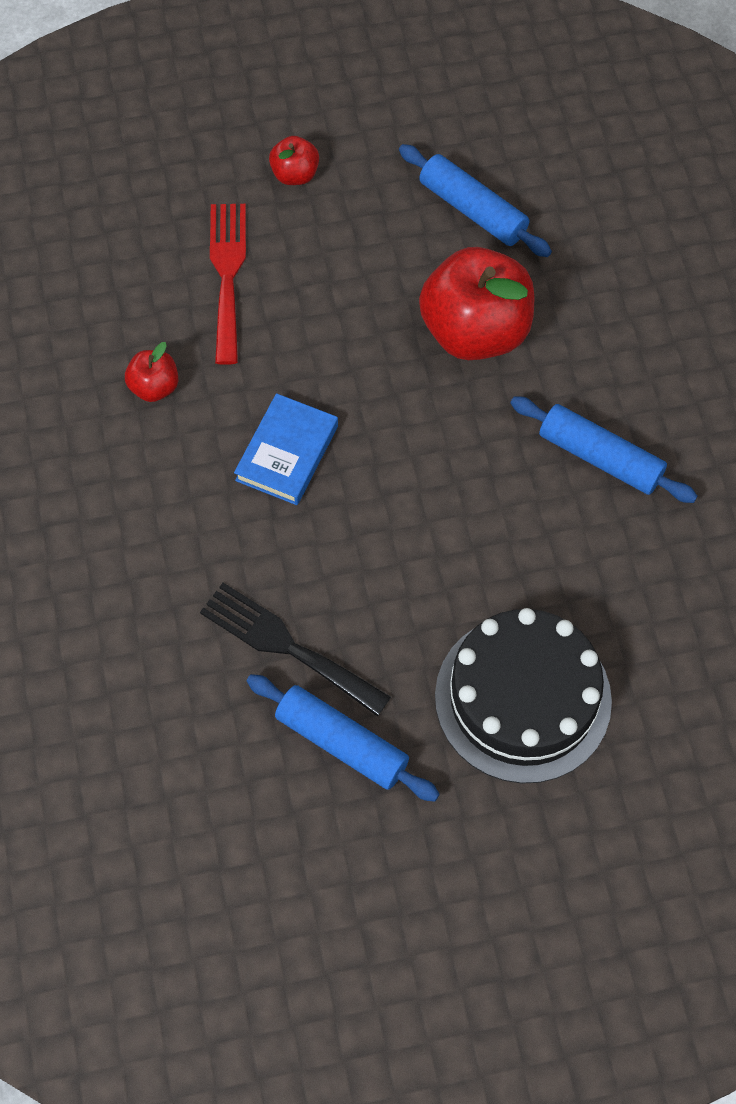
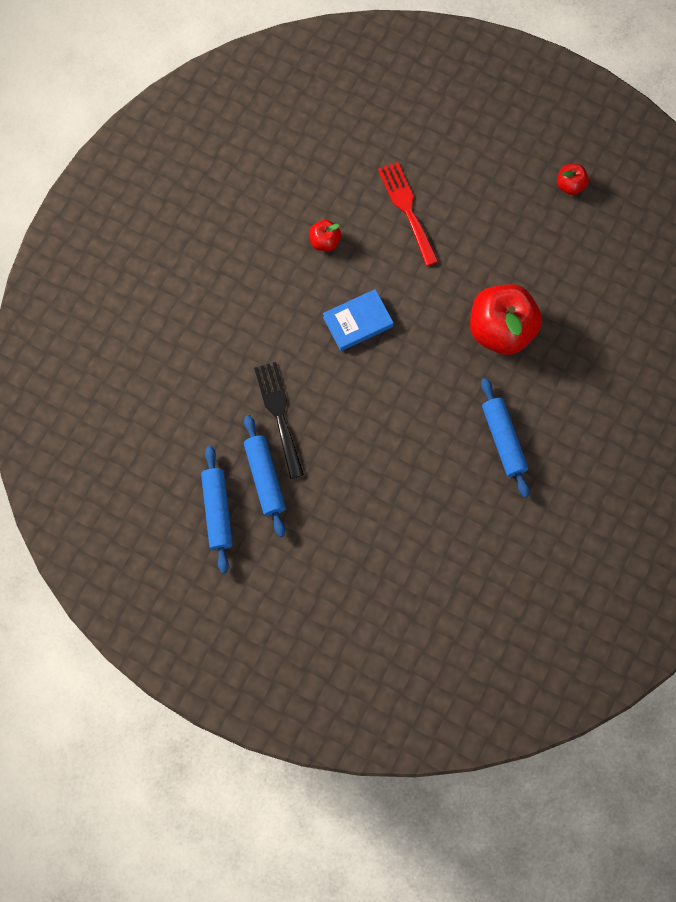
camera: 40 degrees right, 10 degrees up
(227, 274) = (407, 209): red fork -> red fork turned 60 degrees counterclockwise
(295, 174) = (485, 180): red apple -> red apple (570, 185)
(472, 210) = (557, 265): blue rolling pin -> blue rolling pin (217, 511)
(523, 698) = (362, 523): black cake -> none

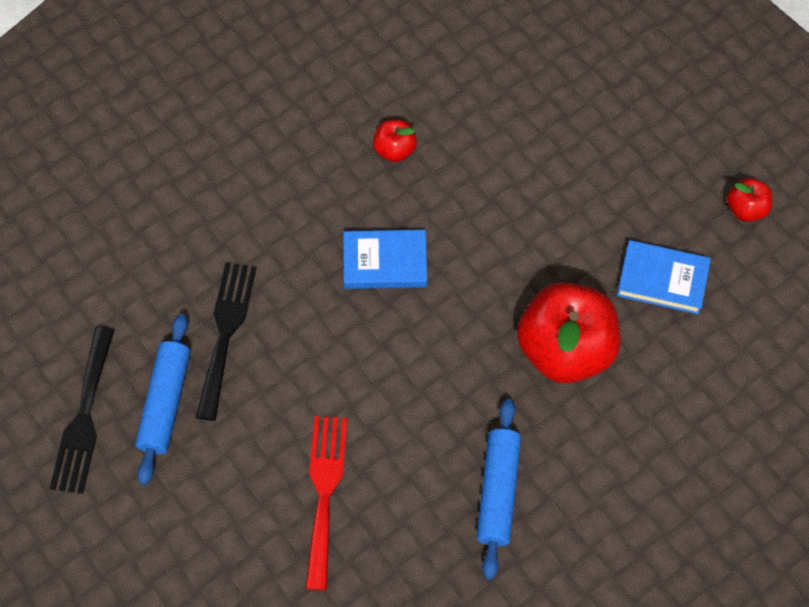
camera: 25 degrees right, 10 degrees down
(217, 511) = (84, 417): blue rolling pin -> black fork
(407, 209) = (518, 153): red fork -> red fork (324, 492)
(539, 256) = (662, 280): none -> blue book

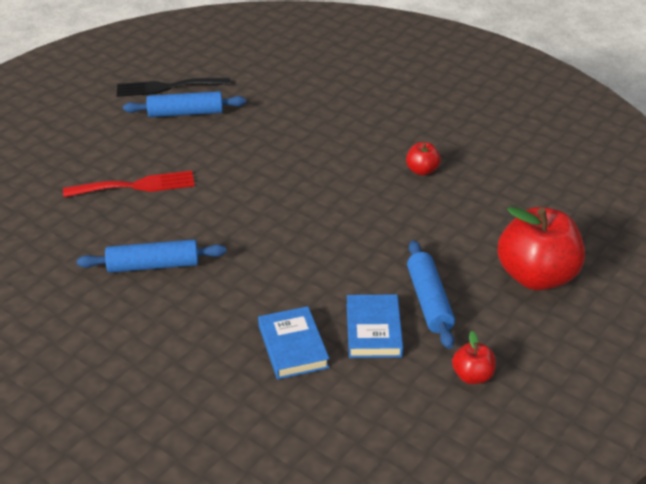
camera: 75 degrees right, 25 degrees down
(226, 332) = (243, 126): black fork -> none
(385, 262) = (325, 182): blue book -> blue book (293, 346)
(565, 350) = (285, 282): red apple -> red apple (536, 276)
(629, 214) = (429, 301): none -> blue rolling pin

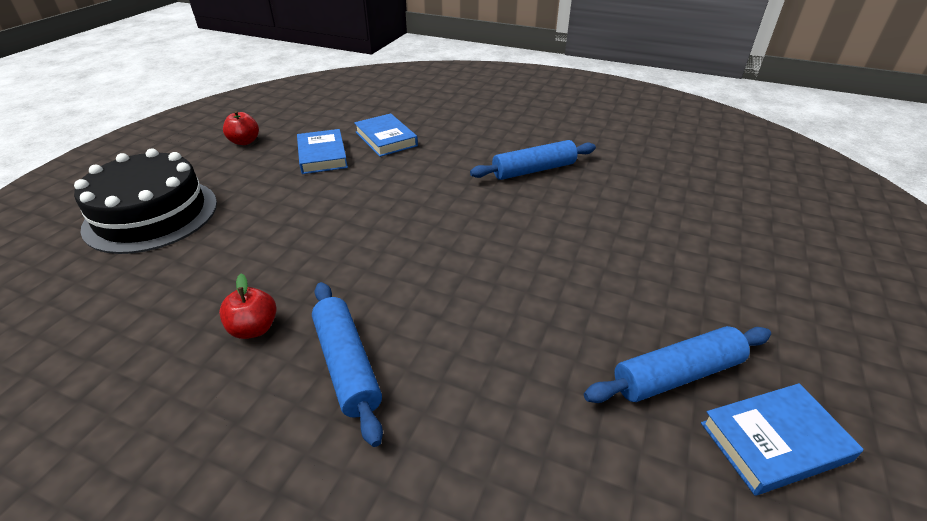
camera: 165 degrees right, 0 degrees up
(136, 186) = (624, 238): red fork -> none
(167, 87) = (774, 442): black fork -> blue book
(429, 301) = (271, 180): blue rolling pin -> blue rolling pin (347, 365)
(536, 276) = (151, 214): red apple -> black cake

